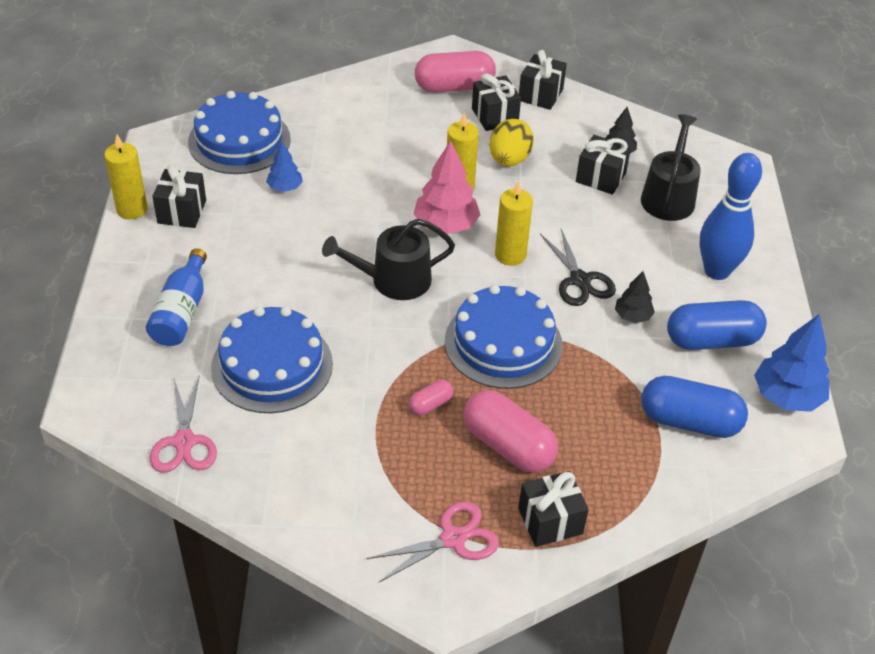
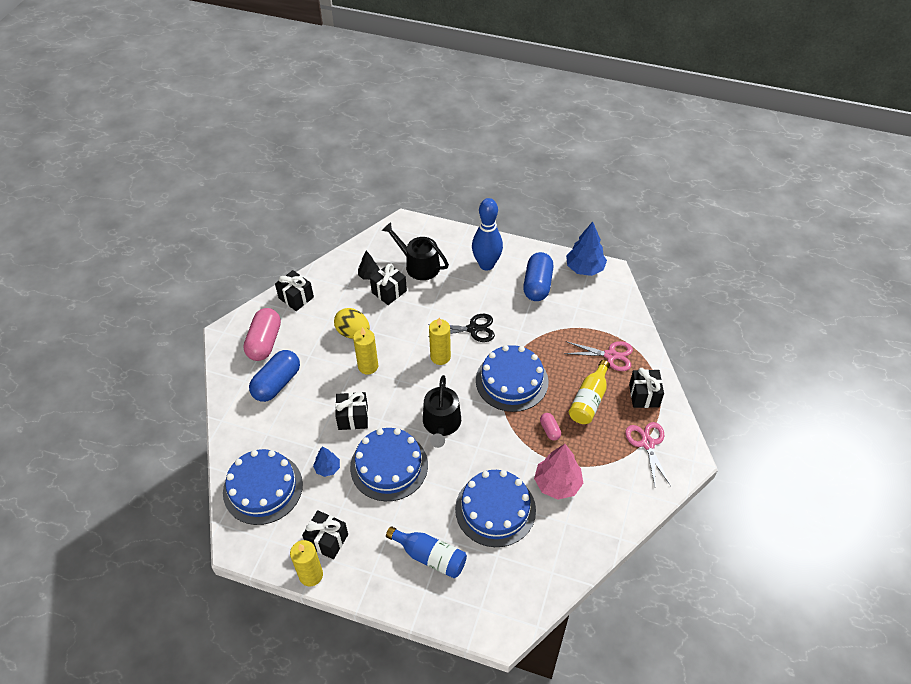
camera: 70 degrees left, 5 degrees up
(184, 442) = (546, 572): pink scissors -> pink scissors (610, 355)
(307, 242) = (389, 466): none -> blue cake
(446, 225) = (401, 383): pink tree -> pink tree (557, 484)
(494, 116) = (306, 328): black gift -> black gift (353, 418)
(508, 446) = (589, 400): pink capsule -> yellow bottle
(632, 316) = (509, 313): black tree -> none
(689, 421) = (591, 314): blue capsule -> blue capsule (277, 383)

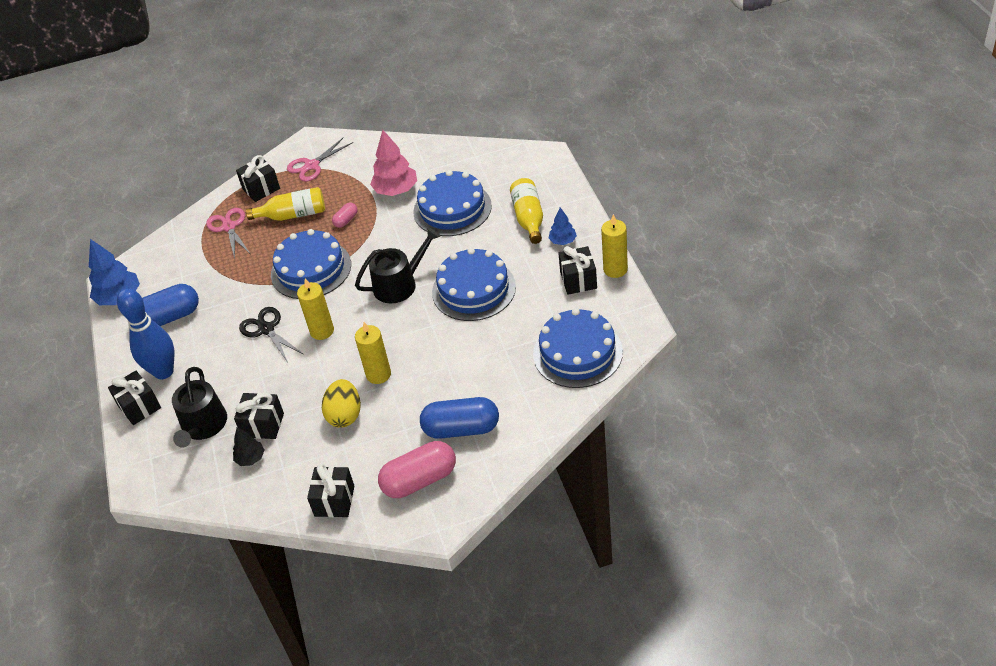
camera: 120 degrees left, 5 degrees down
(327, 468) = (515, 325): blue tree -> blue tree (563, 241)
(353, 418) = (447, 345): black gift -> black gift (139, 407)
(430, 556) = (529, 218): blue bottle -> yellow bottle

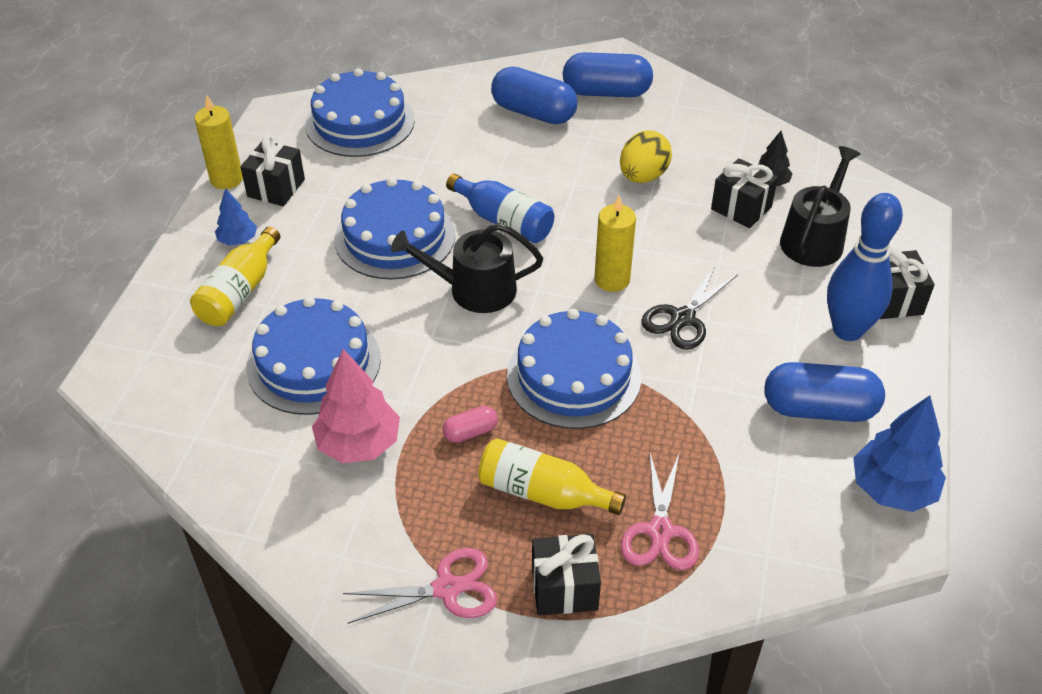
camera: 155 degrees left, 0 degrees up
(266, 329) = (683, 318): black scissors -> black scissors turned 45 degrees clockwise
(334, 501) = (699, 111): black gift -> none
(378, 374) = (578, 198): yellow candle -> none
(416, 333) = (503, 221): none -> blue bottle
(419, 480) = (606, 92): pink capsule -> blue capsule

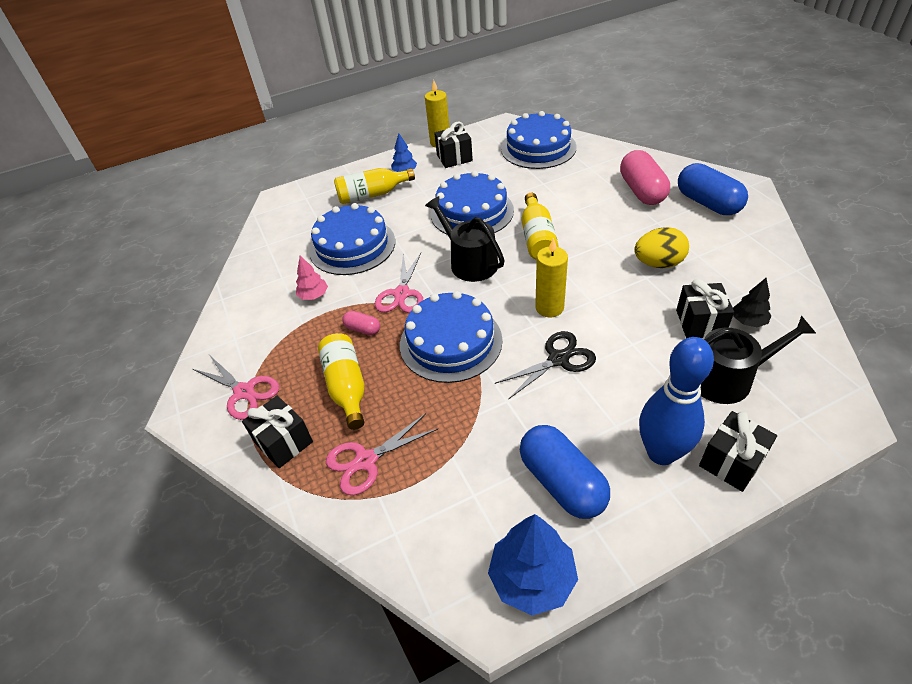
camera: 55 degrees right, 0 degrees up
(358, 444) = (313, 295): pink tree -> pink tree, size x0.56
(455, 369) = (402, 294): none -> pink scissors
(503, 221) = (537, 237): blue bottle -> yellow bottle
(533, 113) = (642, 191): blue capsule -> pink capsule
(683, 318) = (558, 359): black scissors -> black scissors turned 150 degrees clockwise

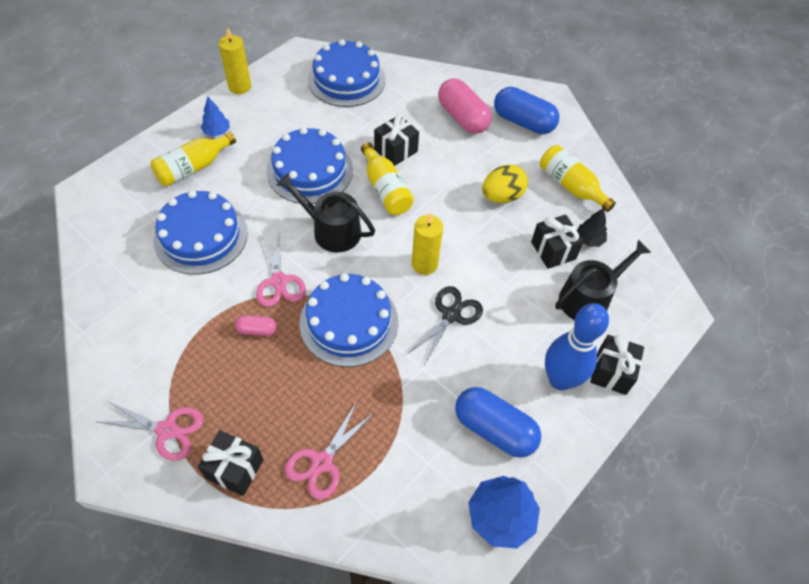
camera: 30 degrees left, 10 degrees up
(313, 295) = (187, 304): pink tree -> none
(347, 387) = (270, 395): yellow bottle -> yellow bottle (571, 186)
(454, 158) = (264, 105): black gift -> black gift (395, 150)

